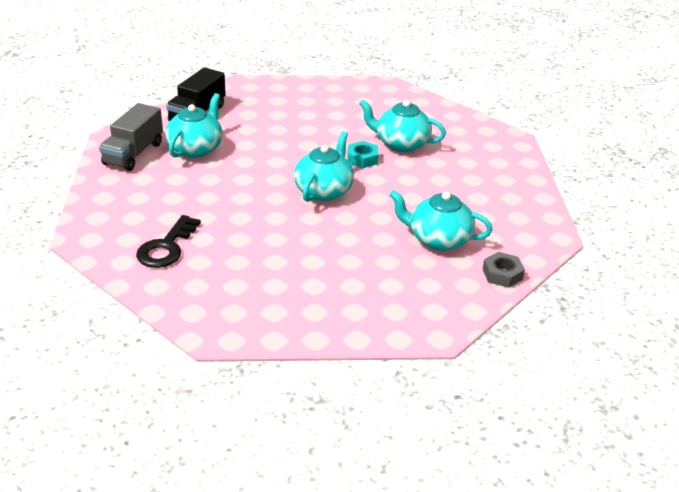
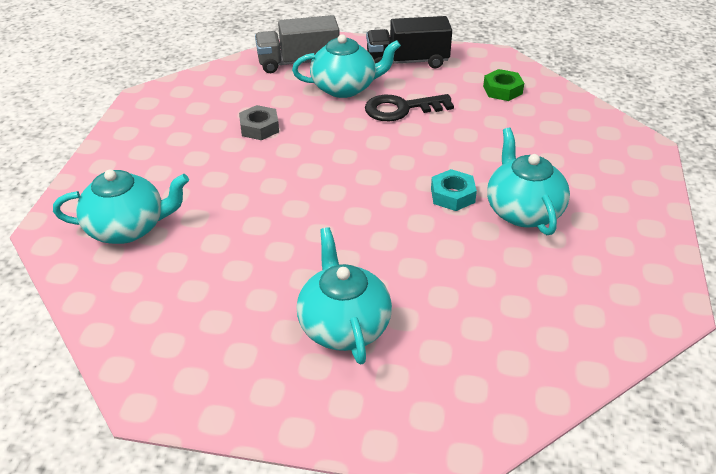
camera: 60 degrees right, 5 degrees up
(166, 247) = (166, 144): black key -> black key (401, 109)
(278, 98) = (502, 90): none -> green nut
(324, 190) = (356, 195): turquoise teapot -> turquoise teapot (128, 228)
(502, 274) = (318, 419): grey nut -> grey nut (259, 128)

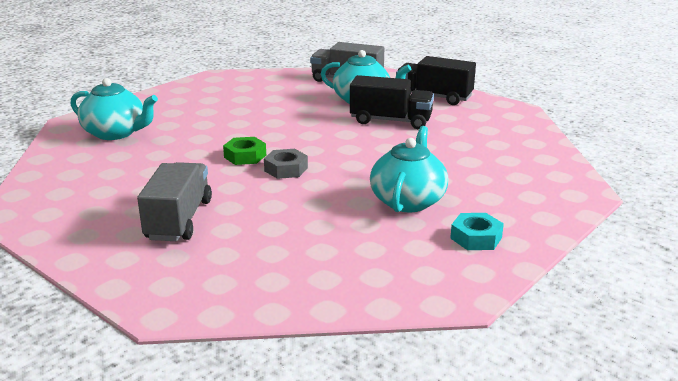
camera: 30 degrees right, 15 degrees down
(259, 128) = (269, 107): grey nut -> grey nut (286, 169)
(344, 325) = (179, 220): turquoise teapot -> grey truck
(401, 109) = (391, 121): black key -> black truck
(452, 195) = (362, 176): turquoise nut -> turquoise nut (476, 238)
(502, 90) = (493, 129): green nut -> green nut (245, 156)

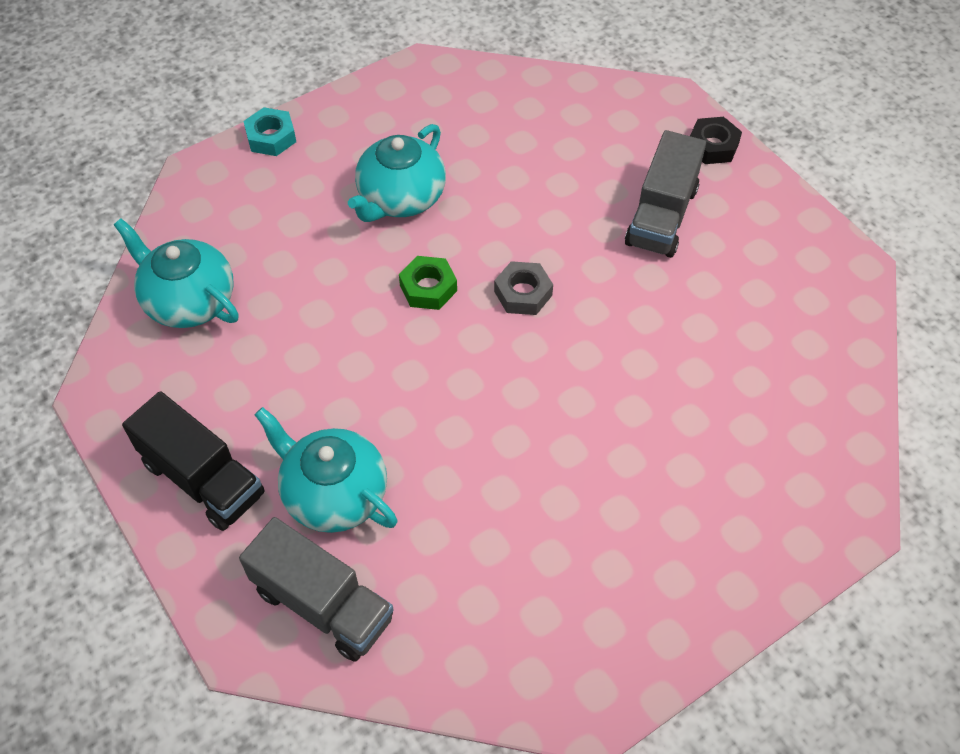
camera: 165 degrees left, 30 degrees up
(116, 133) = (768, 457): turquoise teapot -> turquoise teapot (189, 301)
(122, 275) = (712, 146): none -> black nut
(245, 156) = (572, 339): green nut -> green nut (428, 288)
(391, 121) = (324, 401): black truck -> none
(476, 238) = (364, 128): turquoise nut -> turquoise nut (271, 137)

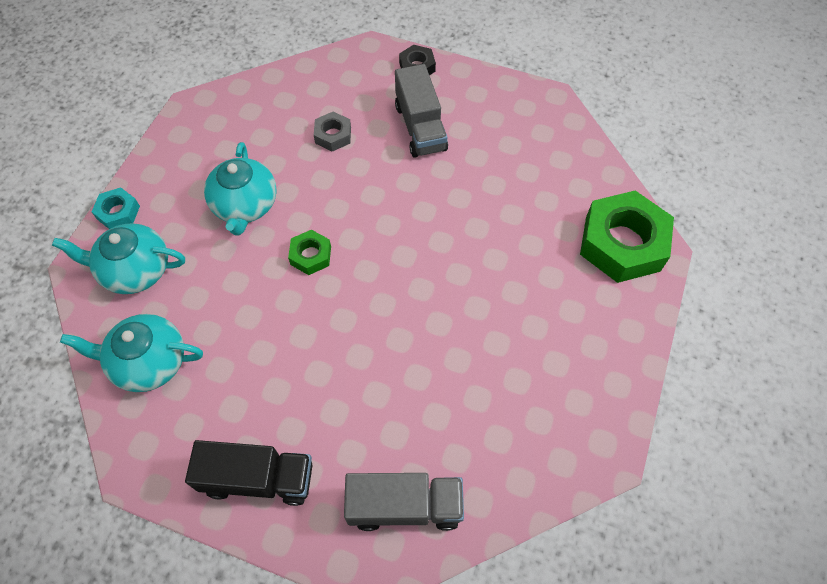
camera: 35 degrees left, 5 degrees up
(334, 494) = (355, 429): turquoise teapot -> turquoise teapot (135, 270)
(523, 293) = (374, 224): grey nut -> grey nut (333, 135)
(809, 485) = (622, 243): none -> green nut

